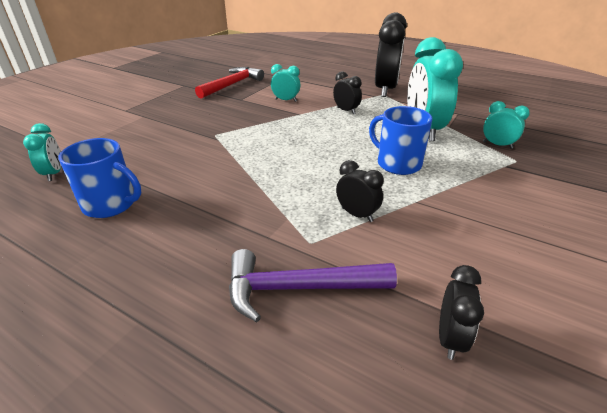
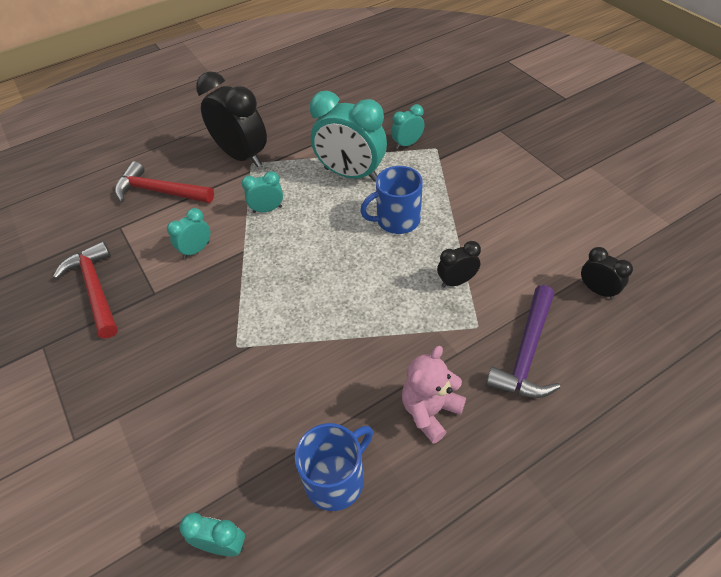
camera: 60 degrees left, 15 degrees up
(192, 236) = (430, 411): none -> pink teddy bear
(323, 78) = (159, 191): none -> red hammer
(346, 111) = (267, 209): black clock -> turquoise clock

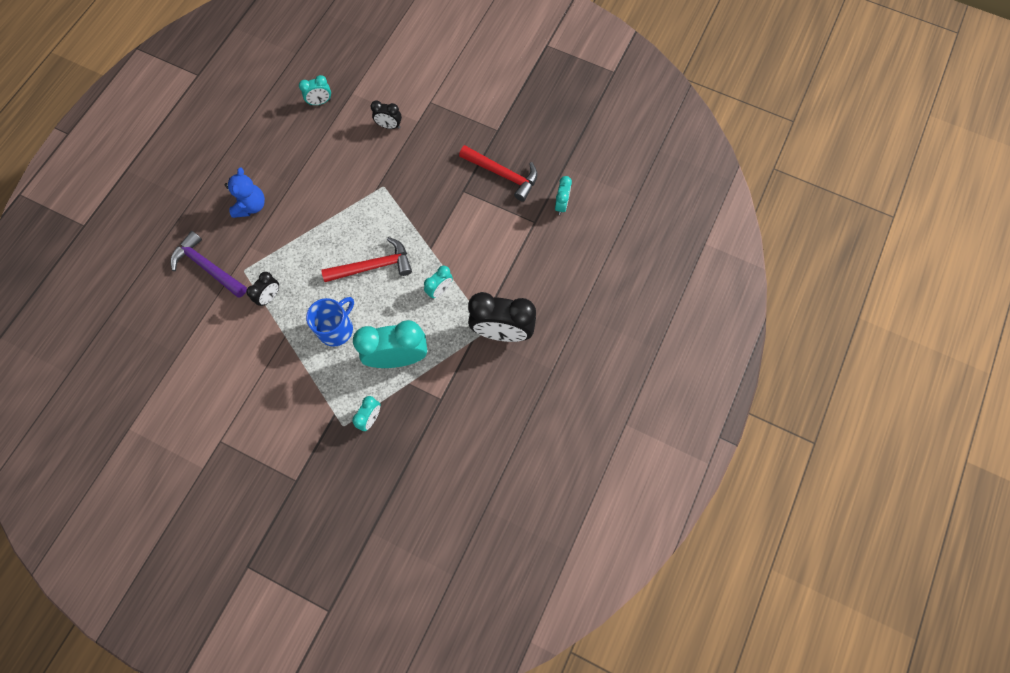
camera: 145 degrees right, 20 degrees up
(159, 191) = (536, 264): red hammer -> red hammer (373, 266)
(196, 250) = (463, 232): turquoise clock -> turquoise clock (561, 205)
(336, 479) = (283, 151): blue mug -> none
(430, 411) = (251, 206): pink teddy bear -> blue teddy bear
(526, 353) = (207, 267): purple hammer -> purple hammer turned 45 degrees counterclockwise
(597, 290) = (173, 336): black clock -> black clock (389, 126)

